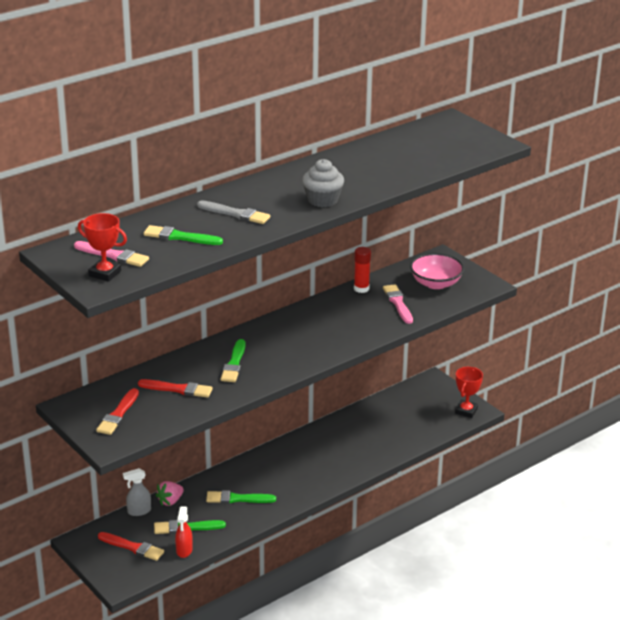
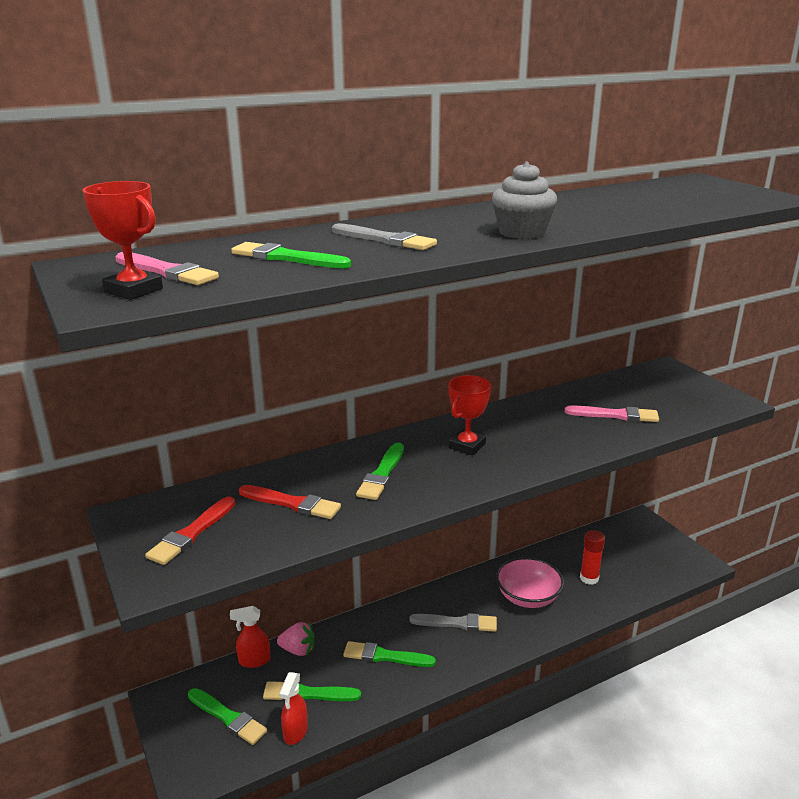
camera: 10 degrees right, 5 degrees down
(132, 547) = (227, 717): red brush -> green brush
(138, 511) = (254, 660): grey spray bottle -> red spray bottle
(170, 501) = (298, 650): pink strawberry -> pink strawberry turned 135 degrees counterclockwise
(288, 472) = (457, 623): none -> grey brush
(361, 288) = (566, 395): red glue stick -> red glue stick (589, 578)
(398, 303) = (615, 415): pink brush -> pink brush turned 105 degrees clockwise
(436, 283) = (664, 396): pink bowl -> pink bowl (528, 597)
(466, 411) = (686, 562): red trophy -> red trophy (467, 446)

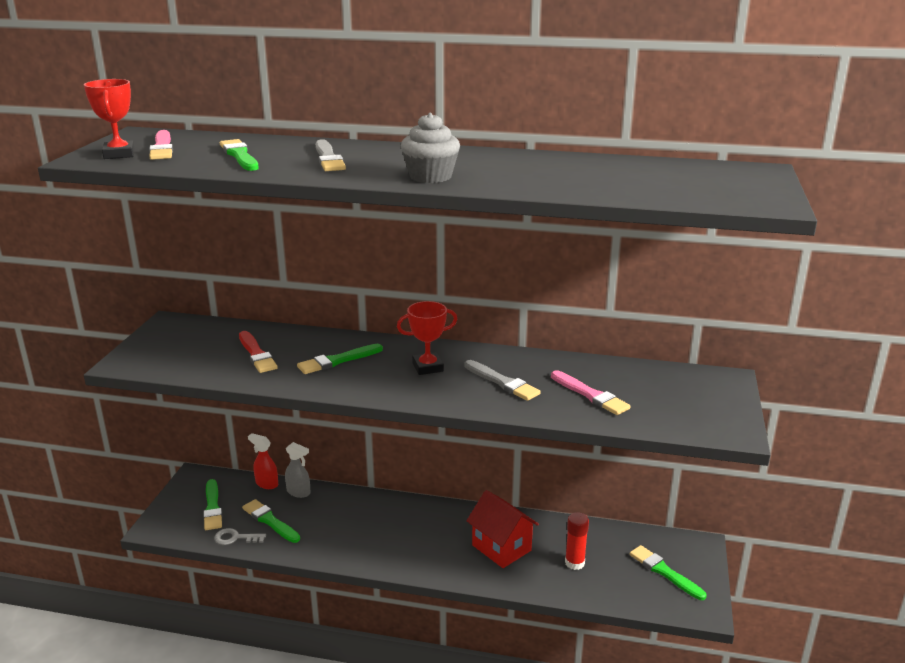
camera: 40 degrees right, 0 degrees up
(192, 533) = (181, 346): red brush -> none
(295, 732) = (235, 538): red spray bottle -> grey key
(298, 650) = (299, 492): pink strawberry -> grey spray bottle
(385, 656) = (345, 527): green brush -> green brush (665, 572)
(457, 623) = (422, 535): grey brush -> grey brush (502, 382)
(528, 597) = (501, 548): pink bowl -> red house

